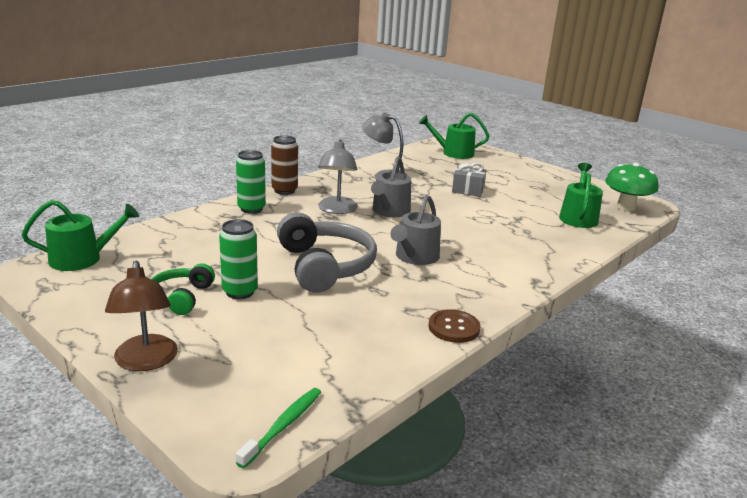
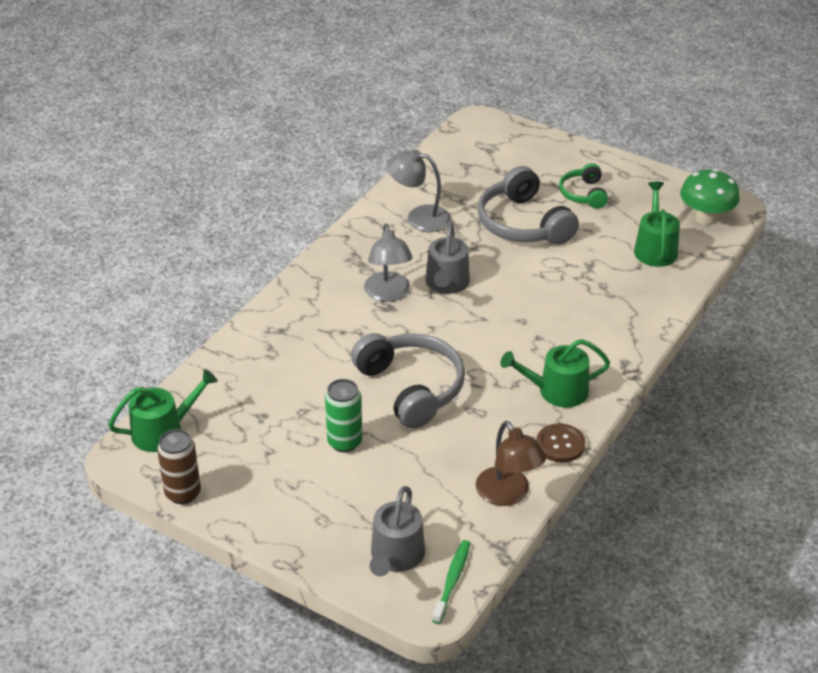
camera: 10 degrees left, 15 degrees up
(146, 362) = (306, 543): brown lamp -> brown lamp (508, 495)
(181, 297) = (293, 461): green headphones -> green headphones (583, 194)
(251, 209) = (294, 313): green can -> none
(284, 190) = (315, 271): brown can -> brown can (183, 493)
(415, 257) = (497, 354): grey watering can -> grey watering can (396, 556)
(454, 153) = (488, 148): green watering can -> green watering can (557, 391)
(468, 190) = (523, 224): grey gift -> grey headphones

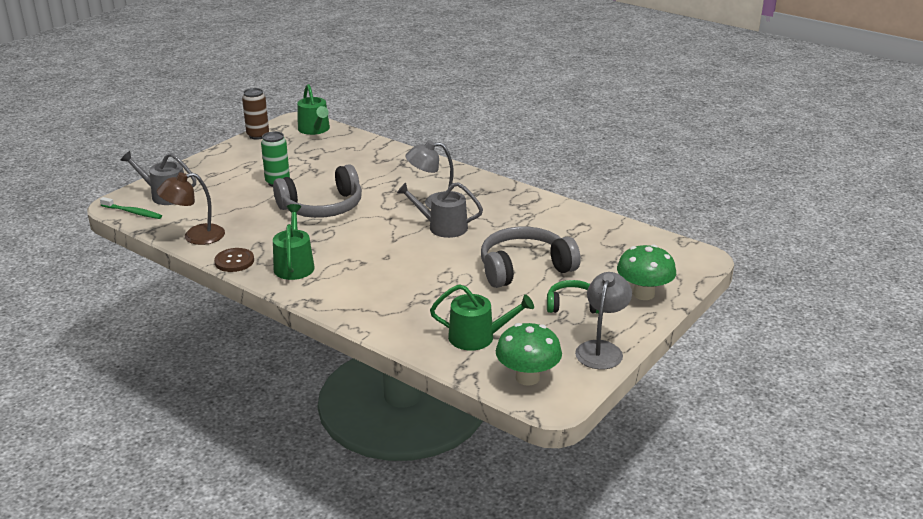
camera: 95 degrees right, 10 degrees down
(419, 217) = (537, 220): grey lamp -> grey lamp (601, 349)
(552, 154) = (643, 294): none -> green mushroom

